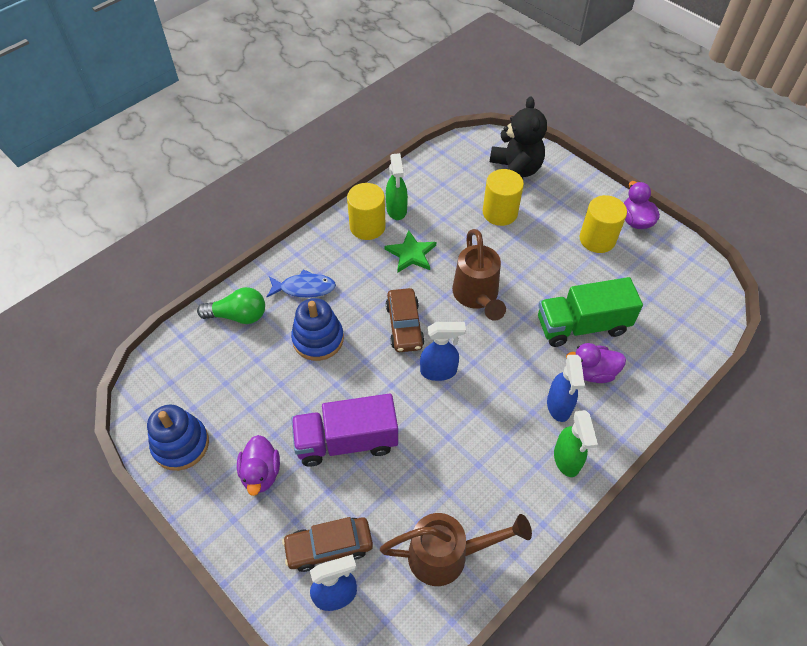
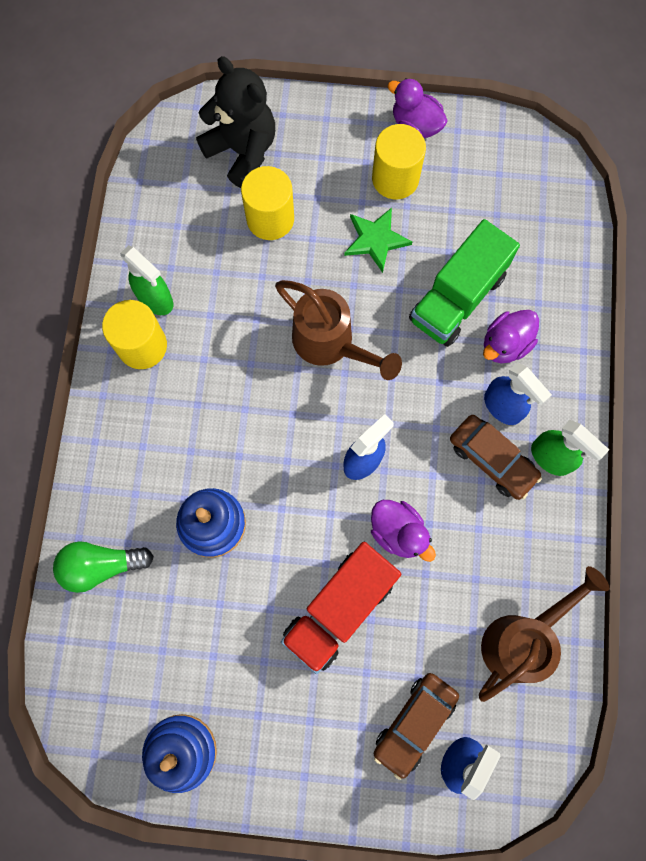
camera: 40 degrees left, 20 degrees up
(238, 315) = (101, 566): green light bulb -> green light bulb turned 150 degrees counterclockwise
(261, 473) = (288, 710): purple duck -> purple duck (398, 532)
(304, 288) = (143, 476): blue fish -> none
(347, 441) = (339, 608): purple truck -> red truck
(404, 325) = (286, 436): brown car -> brown car (492, 459)
(411, 254) = (219, 344): green star -> green star (375, 240)

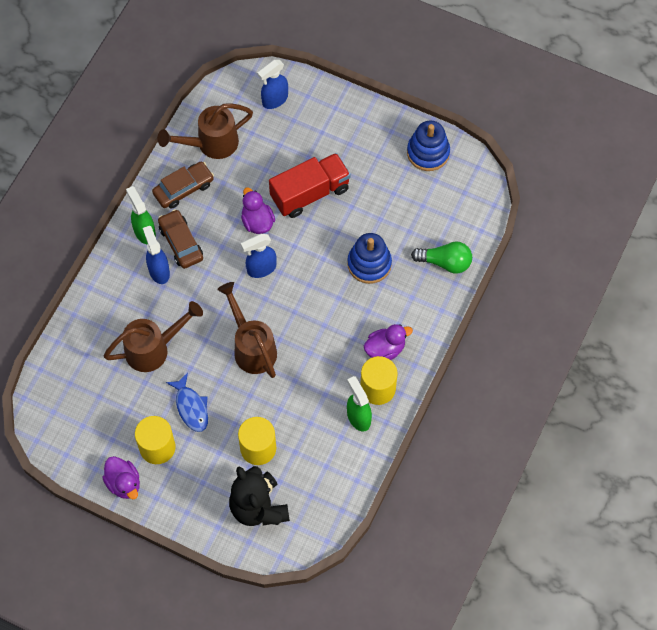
camera: 160 degrees left, 10 degrees down
(375, 240) = (191, 407): green star -> blue fish
(414, 723) = (291, 124): brown car -> brown car (183, 189)
(457, 298) = (154, 349): green truck -> brown watering can
(505, 344) = (138, 308): purple duck -> purple duck (385, 349)

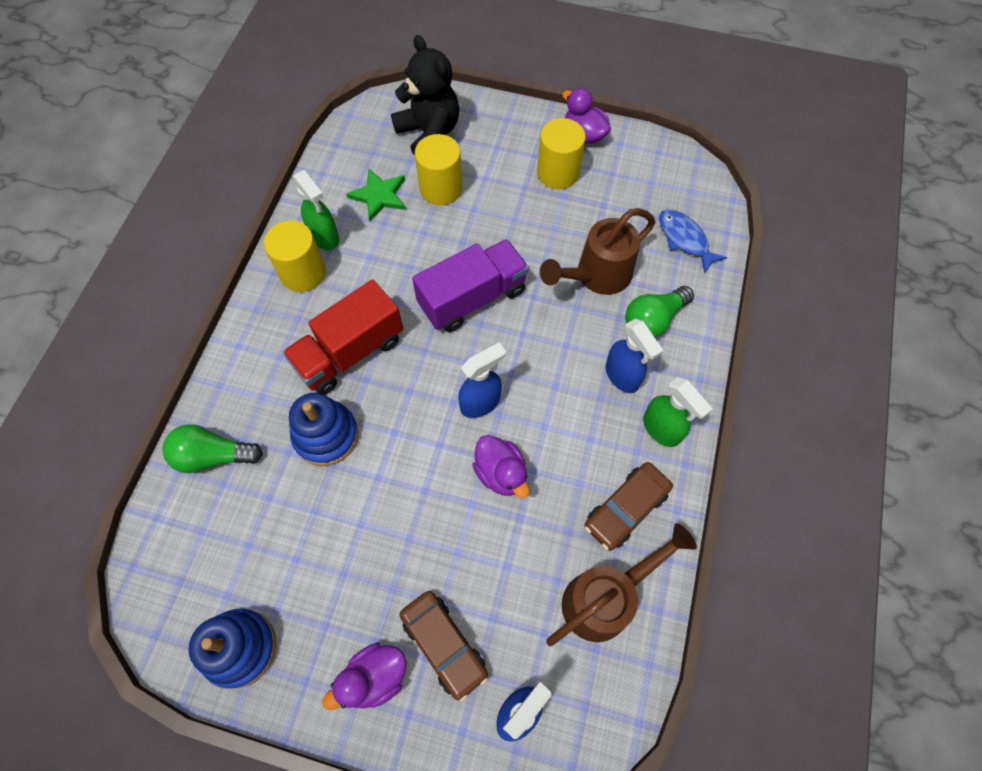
camera: 170 degrees right, 0 degrees up
(123, 307) = (653, 320): none -> green light bulb
(181, 243) = (604, 421): brown car -> brown car (444, 645)
(191, 407) = (530, 218): blue fish -> blue fish (685, 239)
(251, 346) = (472, 298): brown watering can -> purple truck
(310, 193) = (429, 535): red truck -> red truck (350, 352)
(310, 449) = (379, 196): none -> green star
(385, 349) = (296, 321): purple duck -> purple duck (374, 677)

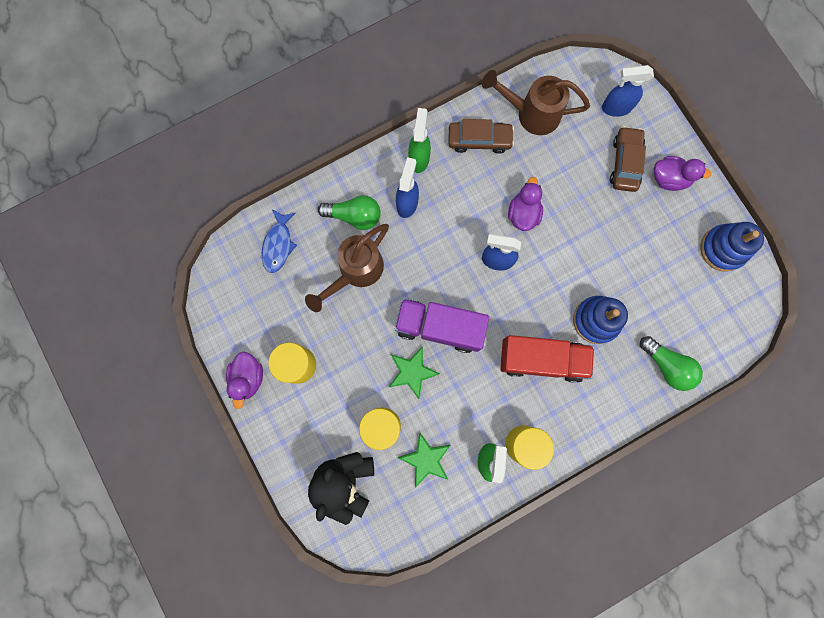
camera: 135 degrees left, 15 degrees up
(458, 244) = (412, 372): none -> green star
(596, 276) = (355, 272): brown watering can -> brown watering can turned 120 degrees clockwise

